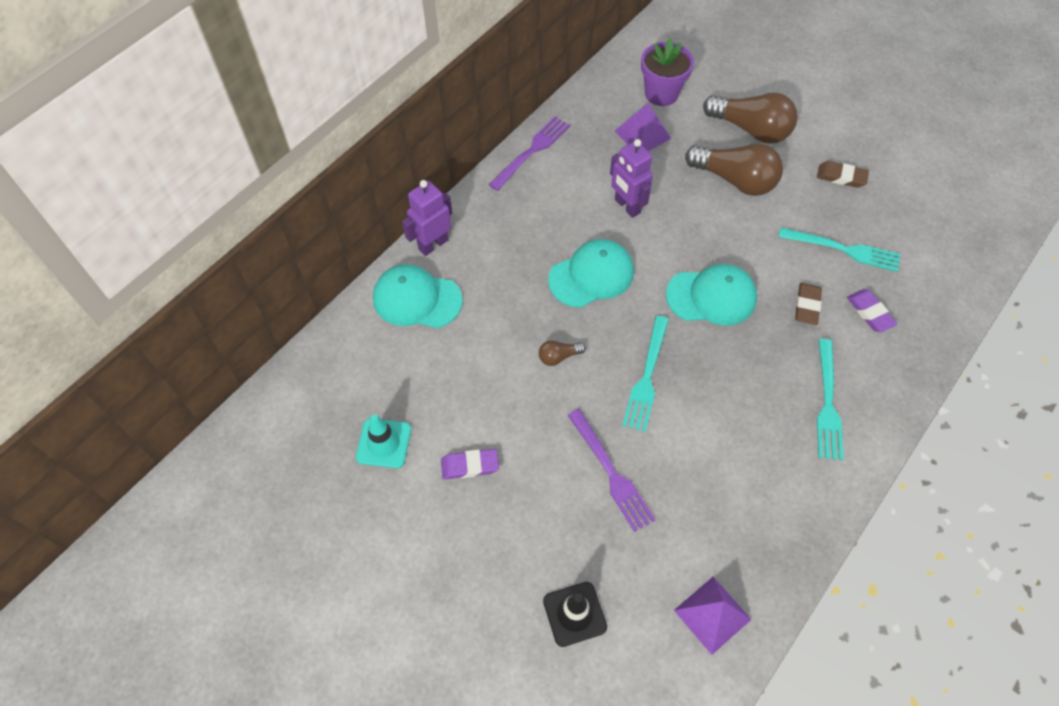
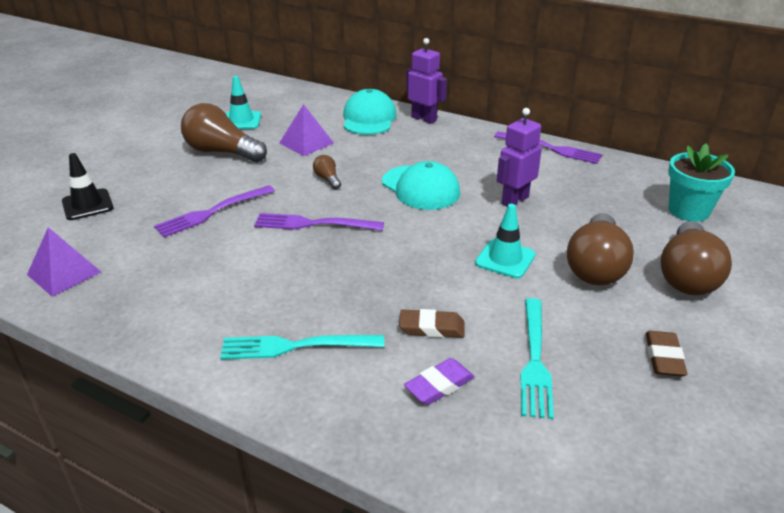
camera: 80 degrees right, 25 degrees down
(470, 466) = (222, 152): purple eraser -> brown light bulb
(642, 134) = (618, 203): purple pyramid -> purple pyramid (306, 143)
(647, 377) = (313, 224): turquoise fork -> purple fork
(661, 94) = (688, 211): purple flower pot -> turquoise flower pot
(711, 297) = (420, 257): turquoise cap -> none
(719, 236) = (505, 259): none -> turquoise traffic cone

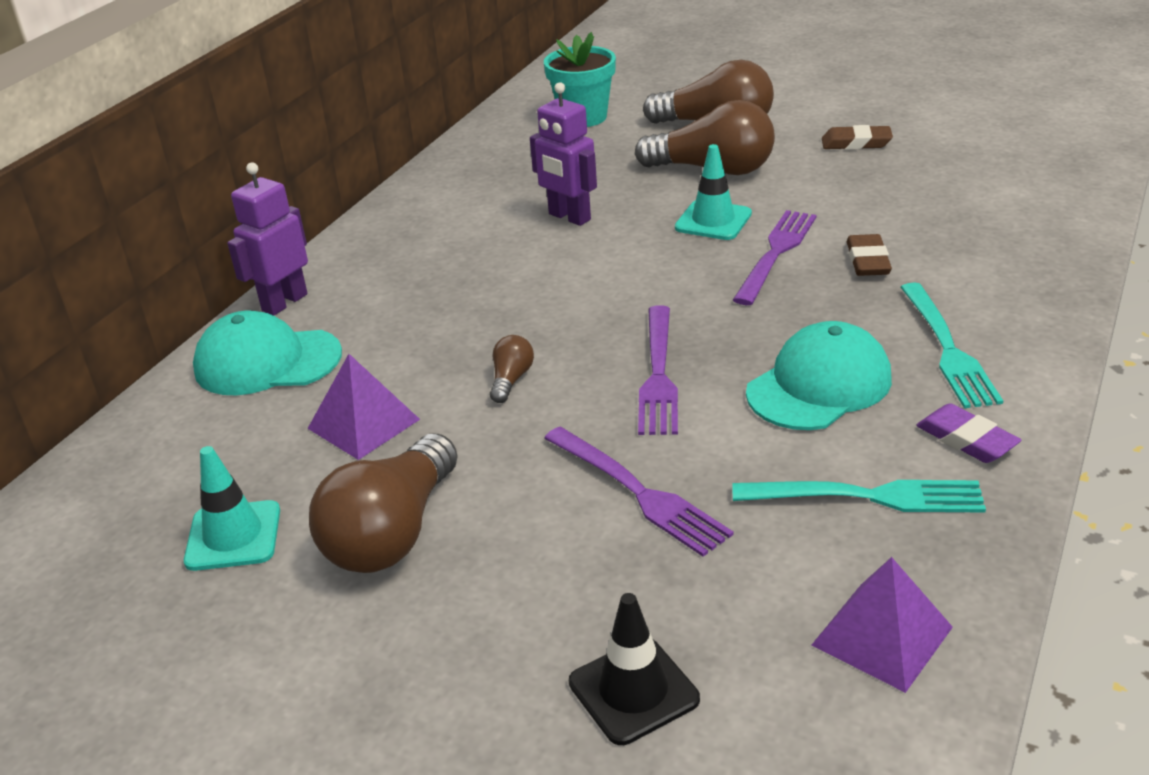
camera: 90 degrees left, 0 degrees up
(327, 179) = (511, 379): brown light bulb -> brown light bulb turned 135 degrees clockwise
(420, 188) = (537, 289): turquoise cap -> turquoise cap (819, 385)
(439, 385) = (960, 251): purple eraser -> purple eraser (966, 439)
(535, 360) = (893, 202): turquoise fork -> turquoise fork (868, 496)
(551, 148) = (416, 192): purple fork -> purple fork (776, 253)

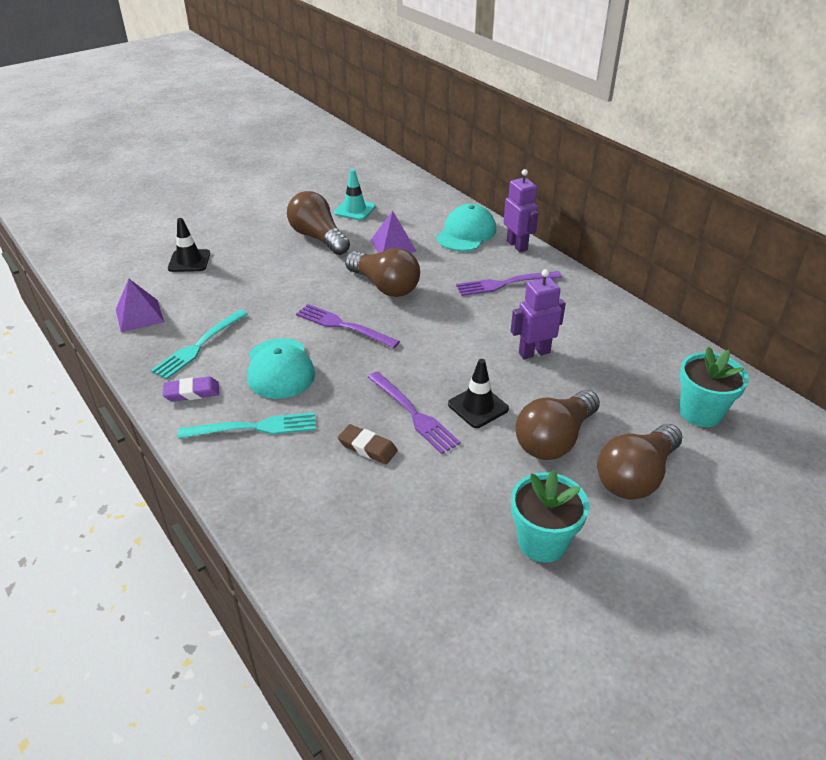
camera: 115 degrees right, 5 degrees up
(511, 379) = (385, 286): brown light bulb -> brown light bulb, size x2.23
(639, 493) = (273, 293): purple fork -> purple fork (504, 284)
(713, 221) = (478, 406): turquoise traffic cone -> black traffic cone
(856, 143) = (542, 542): brown eraser -> turquoise flower pot
(948, 349) = (255, 427): turquoise fork -> turquoise fork turned 150 degrees clockwise

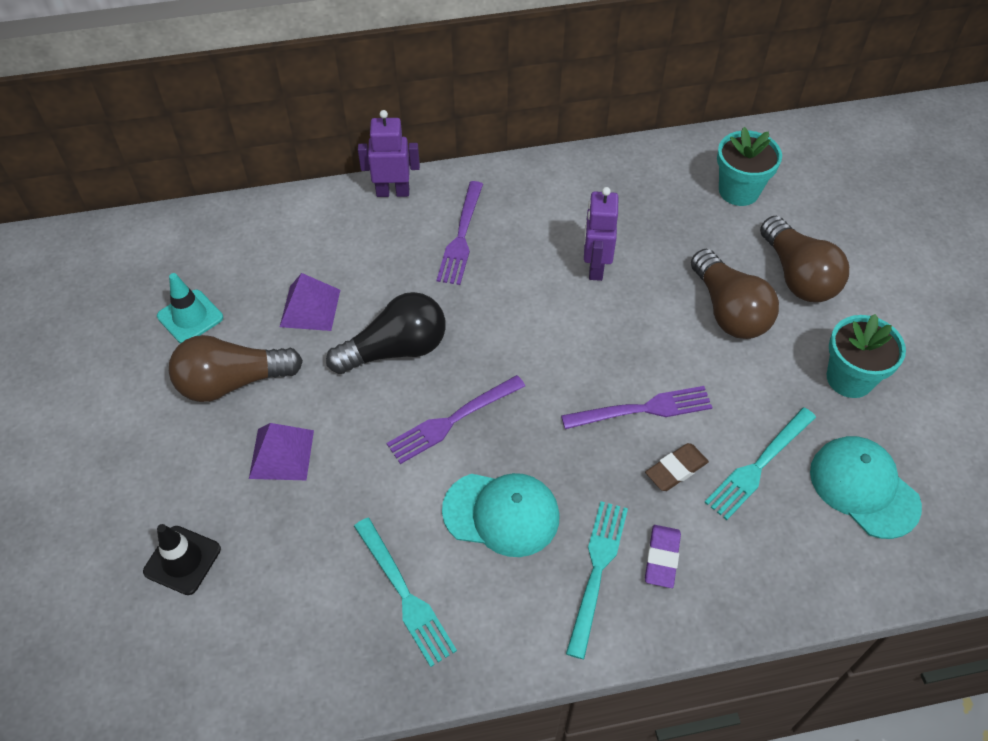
camera: 65 degrees left, 15 degrees up
(139, 315) = (287, 658): purple pyramid -> purple pyramid (281, 454)
(192, 392) = (499, 625): purple eraser -> purple eraser (661, 558)
(385, 286) = (396, 349): brown light bulb -> black light bulb
(401, 498) = (758, 466): none -> turquoise fork
(466, 233) = (333, 226): turquoise cap -> turquoise cap (863, 488)
(478, 406) = (656, 350): black traffic cone -> none

